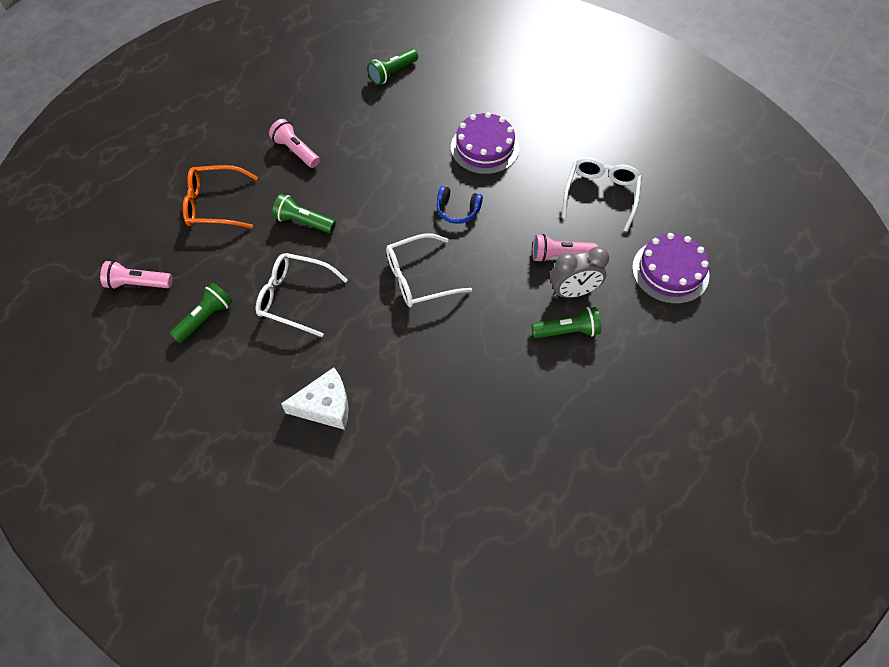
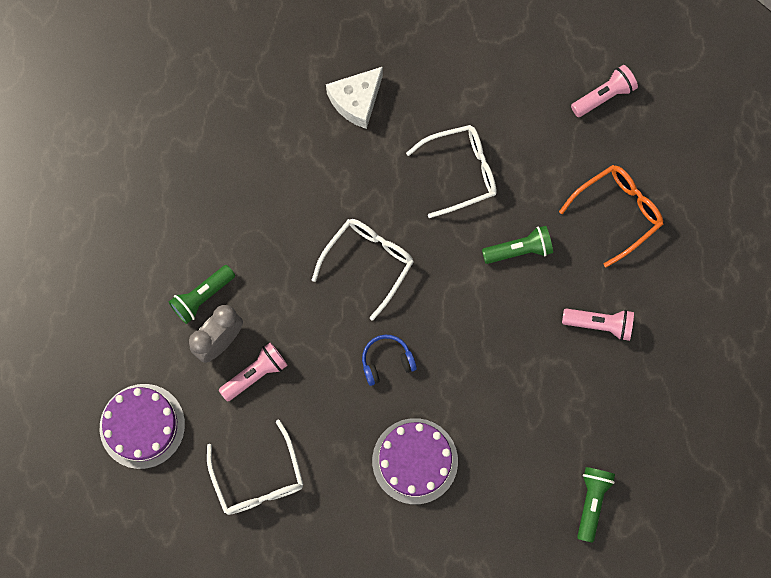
camera: 145 degrees right, 15 degrees up
(205, 318) = (517, 105): green flashlight -> none

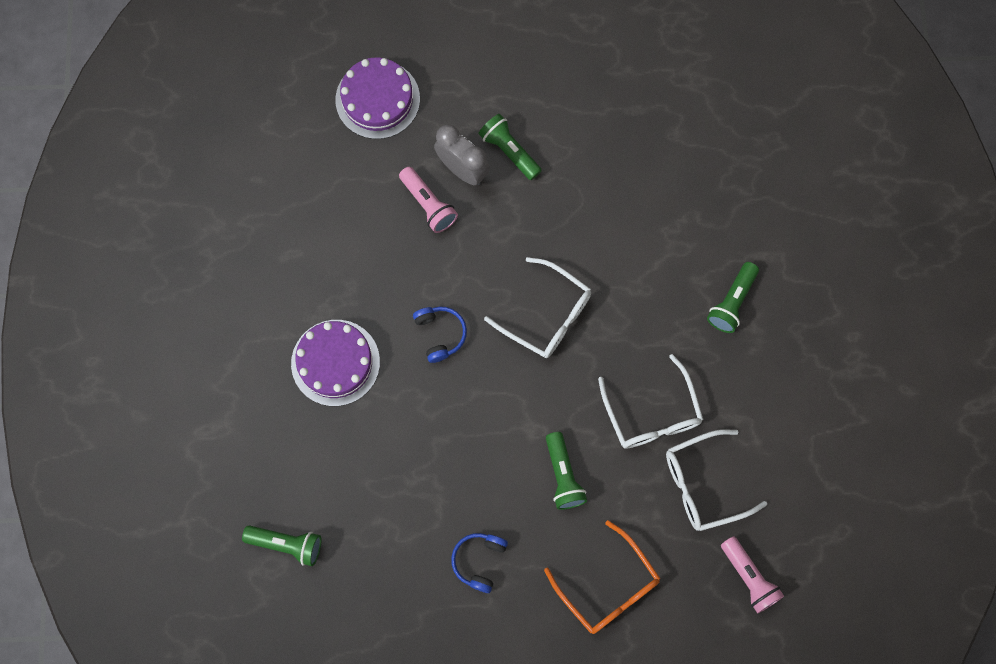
camera: 90 degrees right, 0 degrees up
(258, 477) = (323, 209): white glasses -> white glasses (704, 484)
(356, 101) = (732, 302): white cheese -> green flashlight
(599, 324) = (479, 561): pink flashlight -> blue headphones

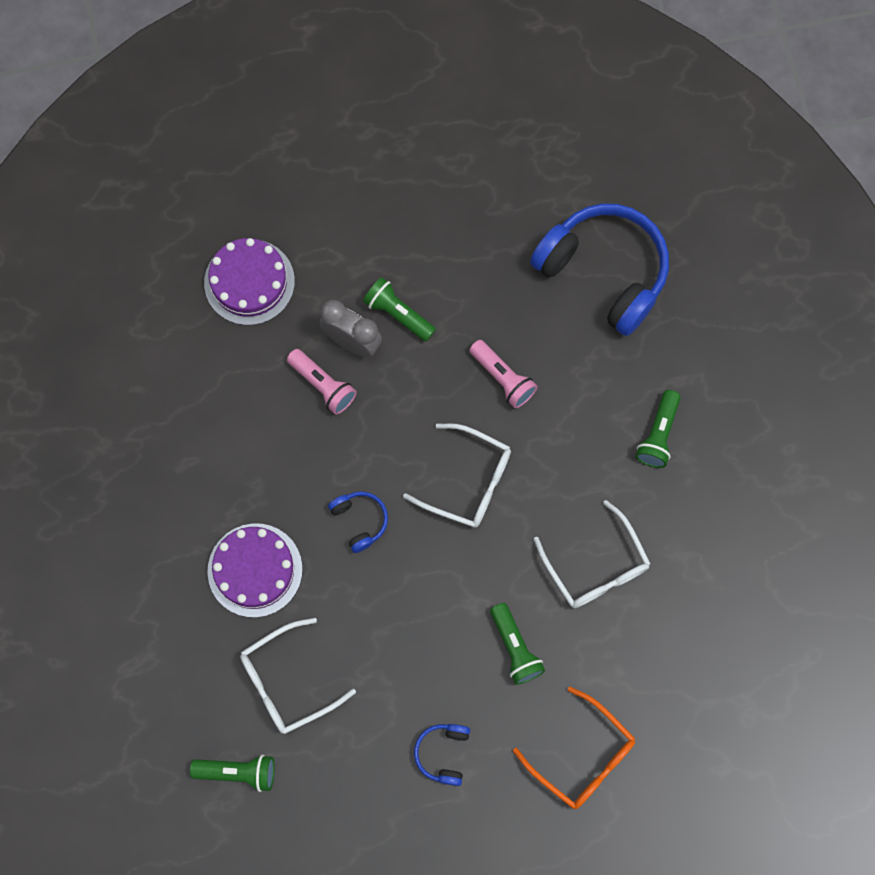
camera: 10 degrees left, 0 degrees up
(704, 484) = (663, 630): white glasses -> white glasses (288, 681)
(708, 144) = (604, 272): none -> blue headphones
(749, 577) = (726, 720): pink flashlight -> pink flashlight (503, 378)

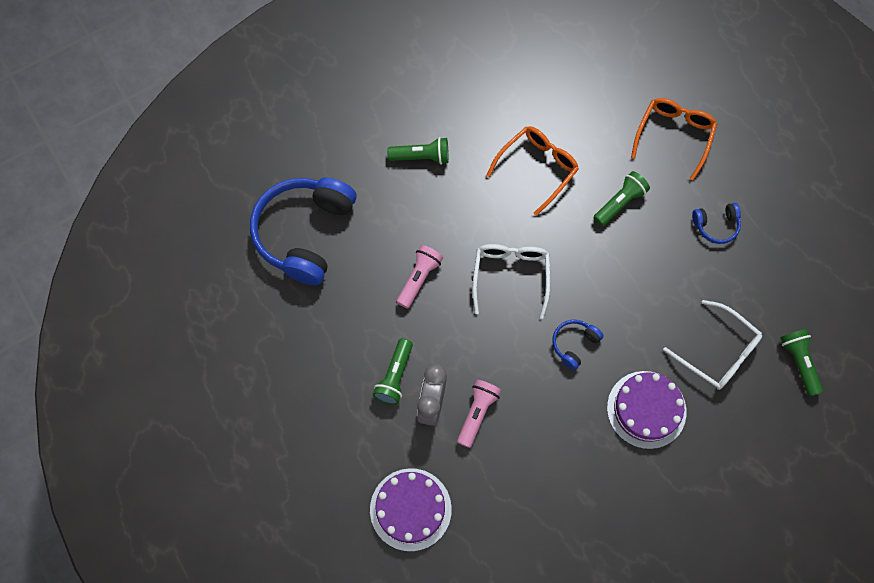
camera: 110 degrees left, 5 degrees down
(595, 565) = (537, 169): white glasses -> orange glasses

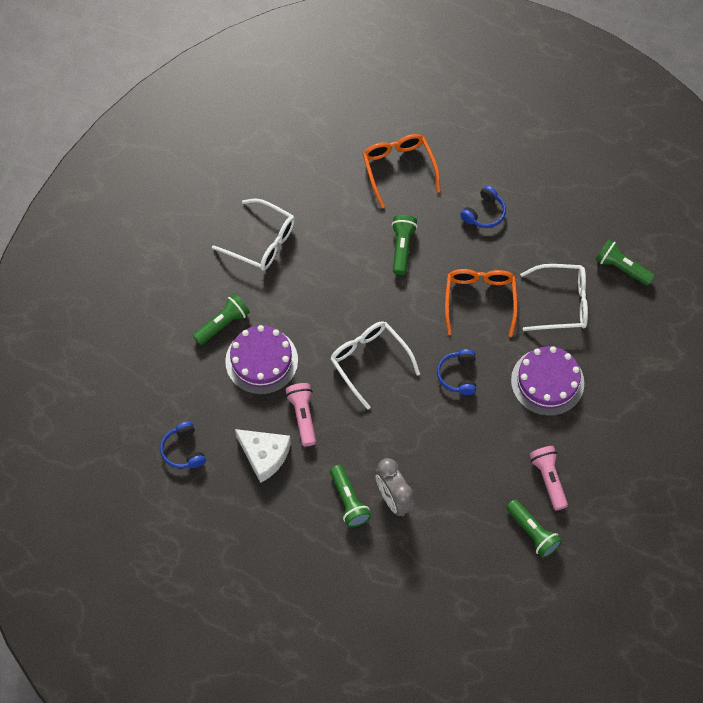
camera: 40 degrees left, 5 degrees down
(304, 233) = (183, 450): blue headphones -> blue headphones, size x0.44
(361, 286) = (264, 455): none -> white cheese
(410, 509) = (445, 585): purple cake -> purple cake (261, 360)
(477, 413) = (432, 479): pink flashlight -> pink flashlight (548, 479)
(509, 113) = (261, 241): none -> white glasses
(521, 526) = (532, 533): none -> green flashlight
(537, 169) = (319, 267): orange glasses -> orange glasses (480, 300)

